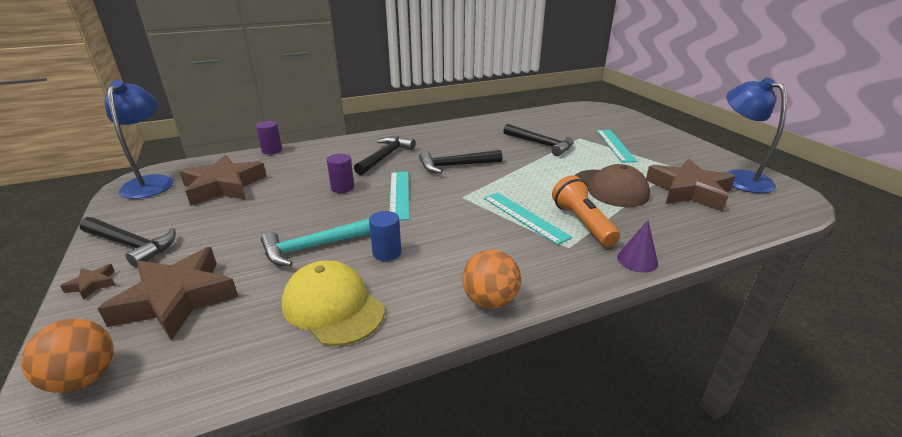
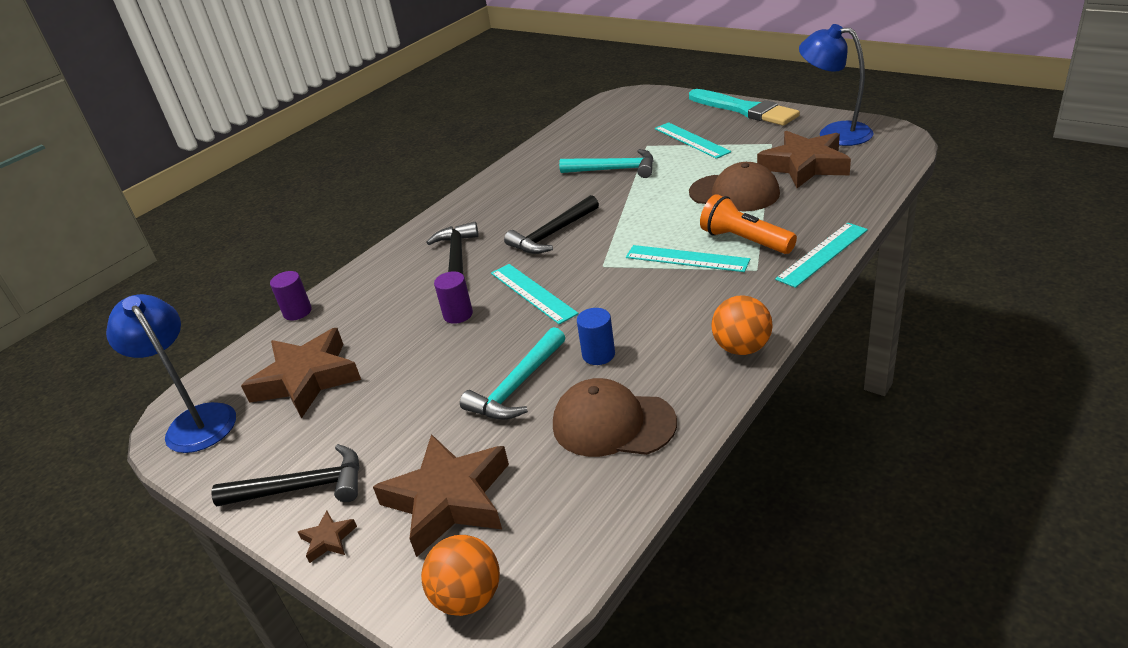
camera: 25 degrees left, 5 degrees up
(333, 307) = (613, 424): yellow cap -> brown cap
(541, 144) = (614, 170): black hammer -> turquoise hammer
(637, 260) = (822, 254): purple cone -> turquoise ruler
(676, 140) = (744, 110): none -> turquoise brush

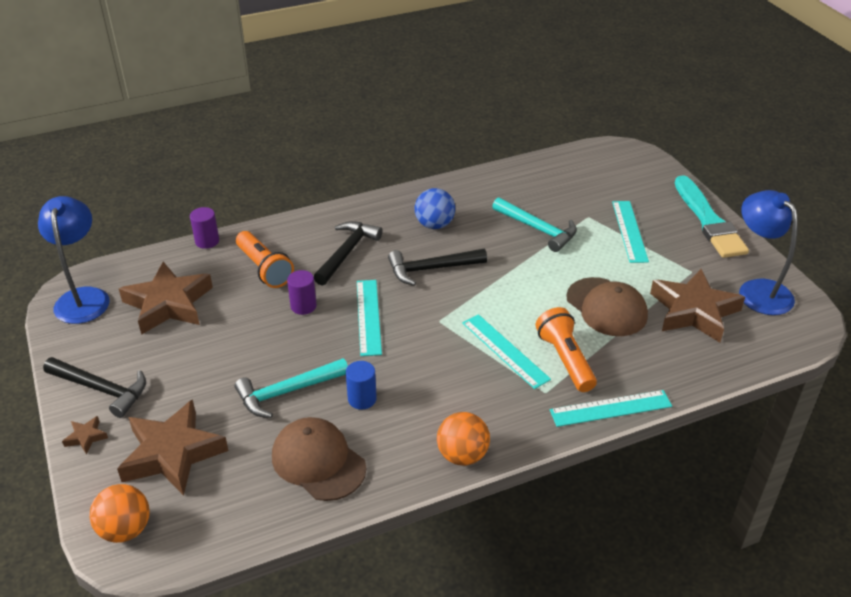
camera: 25 degrees right, 5 degrees up
(384, 305) = (264, 269): none -> orange flashlight
(518, 204) = (434, 225): none -> blue ball

